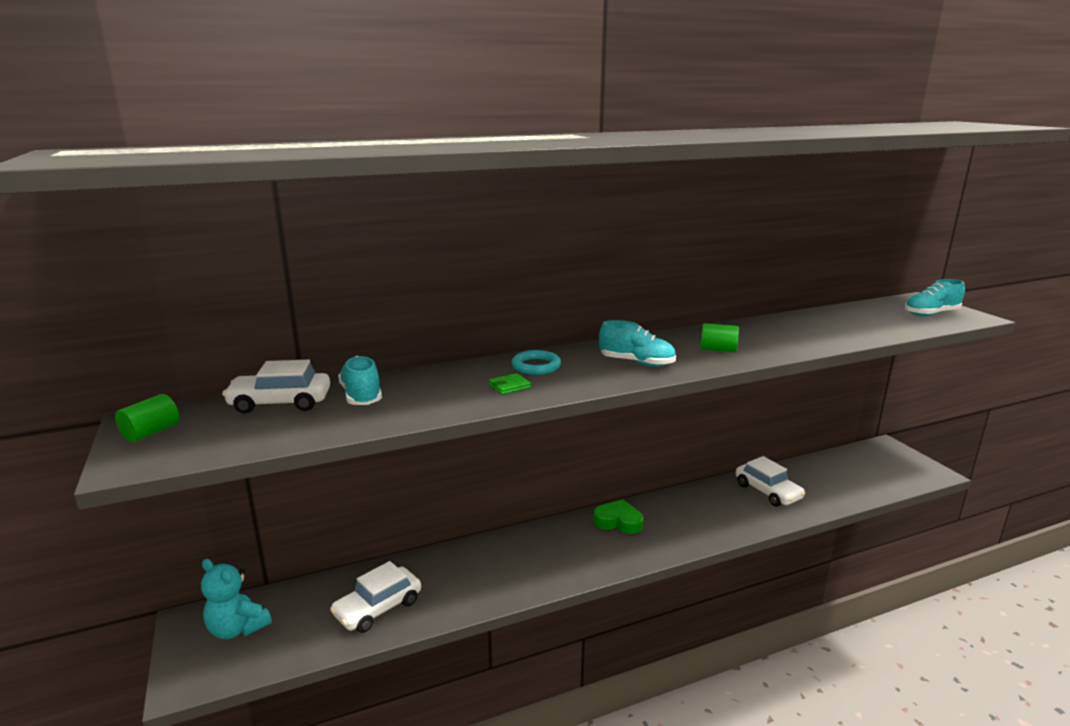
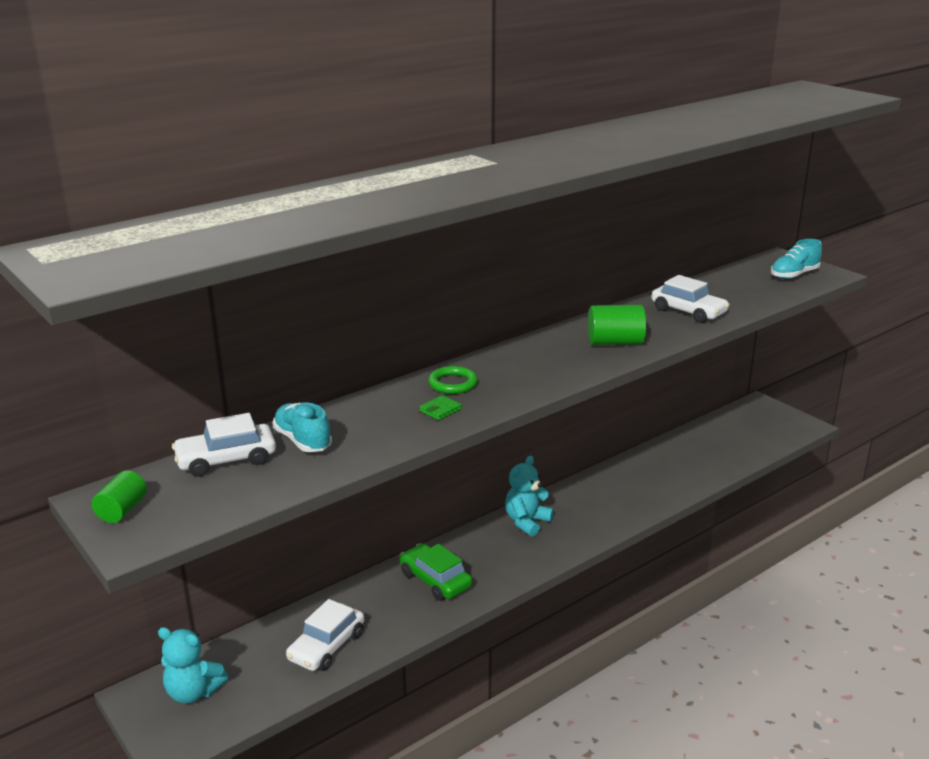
camera: 15 degrees left, 5 degrees up
(508, 562) = (435, 580): none -> green car
(536, 366) = (453, 383): turquoise ring -> green ring
(618, 521) = (527, 522): green heart -> turquoise teddy bear
(637, 363) = (546, 367): turquoise shoe -> none
(718, 350) = (615, 342): green cylinder -> green cylinder, size x1.52
(767, 491) = (659, 468): white car -> white car (688, 312)

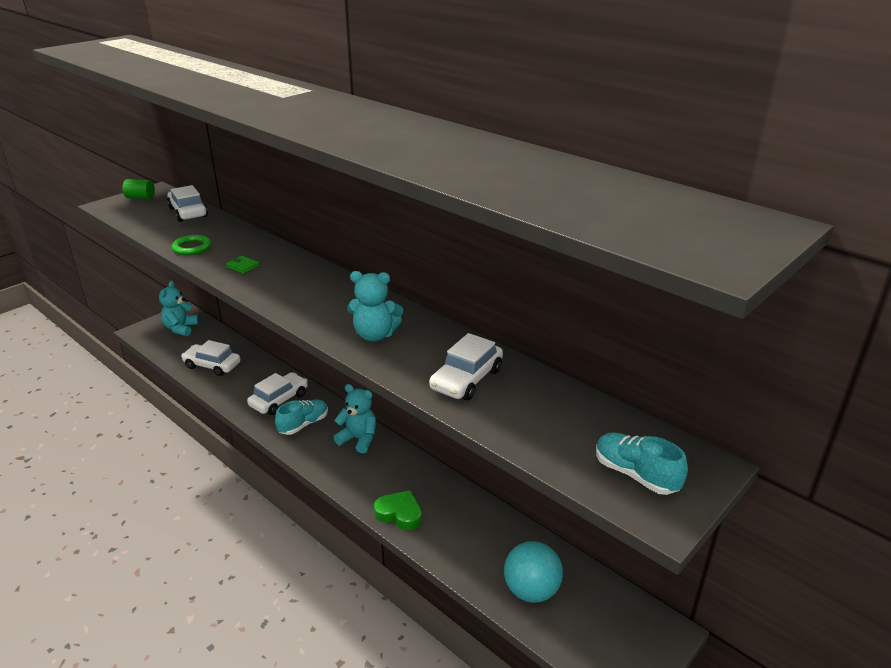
camera: 80 degrees right, 5 degrees up
(303, 441) = (206, 229): turquoise shoe -> turquoise shoe (303, 424)
(435, 580) = (279, 400): green car -> white car
(453, 383) = (287, 267): green ring -> green ring (192, 248)
(615, 342) = (375, 335): green cylinder -> turquoise teddy bear
(643, 503) = (399, 514): none -> green heart
(729, 448) = (531, 590): none -> turquoise ball

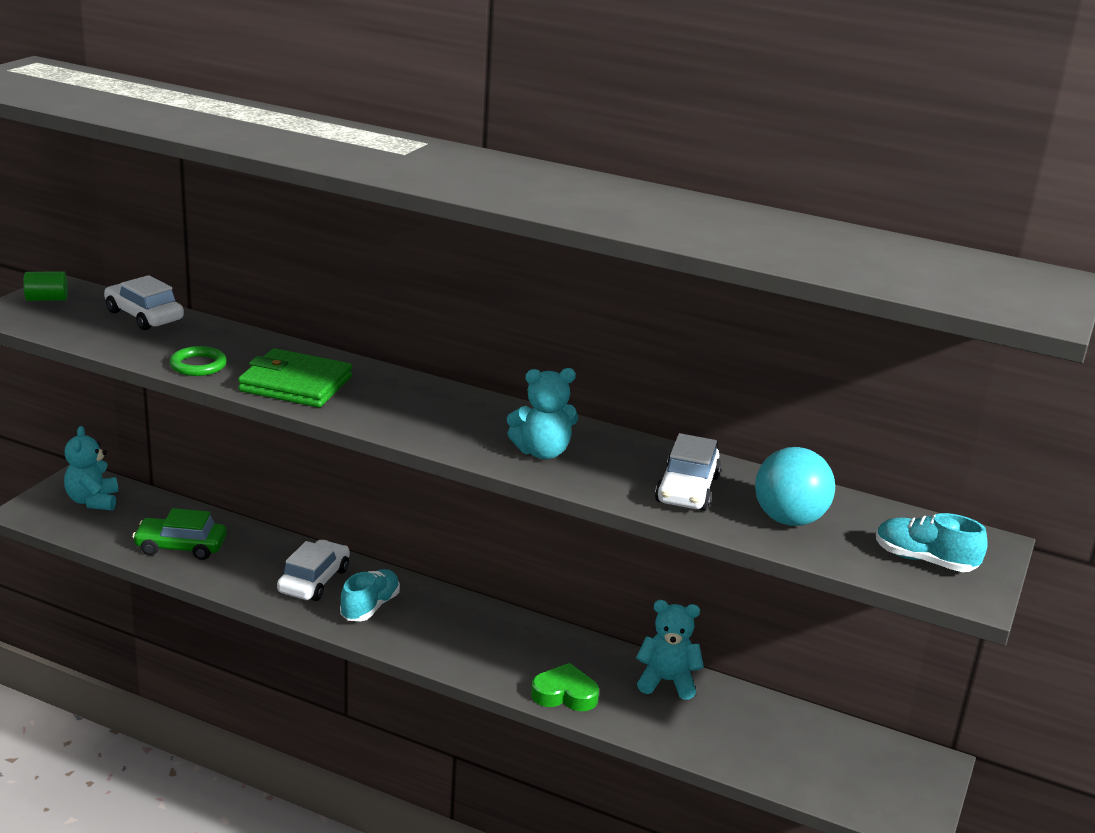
camera: 20 degrees left, 5 degrees down
(212, 365) = (181, 547): white car -> green car
(243, 266) = (295, 384): green wallet -> green wallet, size x2.49
(358, 439) = (458, 615): turquoise teddy bear -> turquoise teddy bear (667, 681)
(531, 590) = (767, 750): turquoise ball -> turquoise ball (788, 519)

